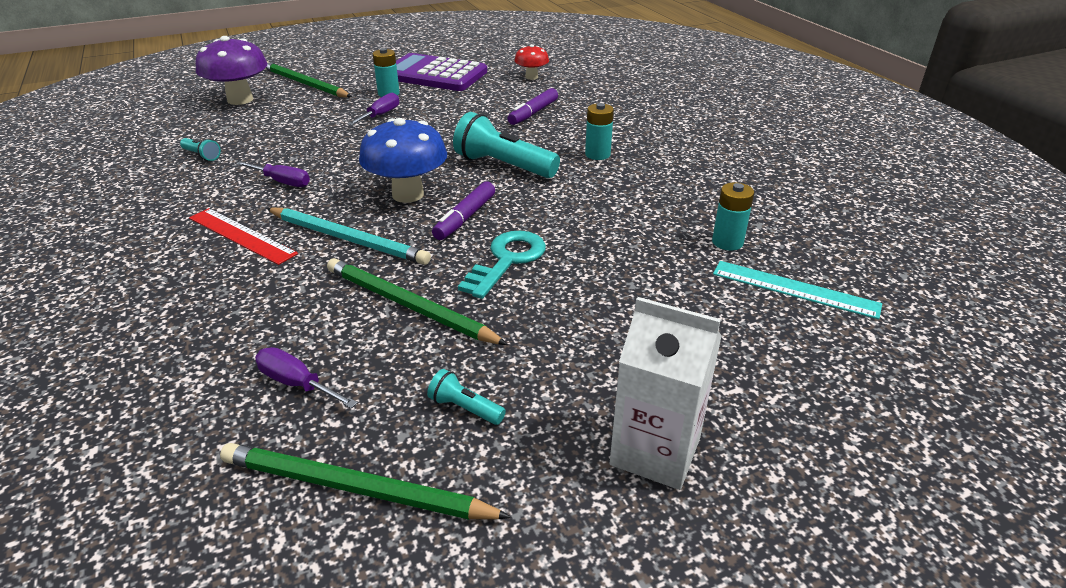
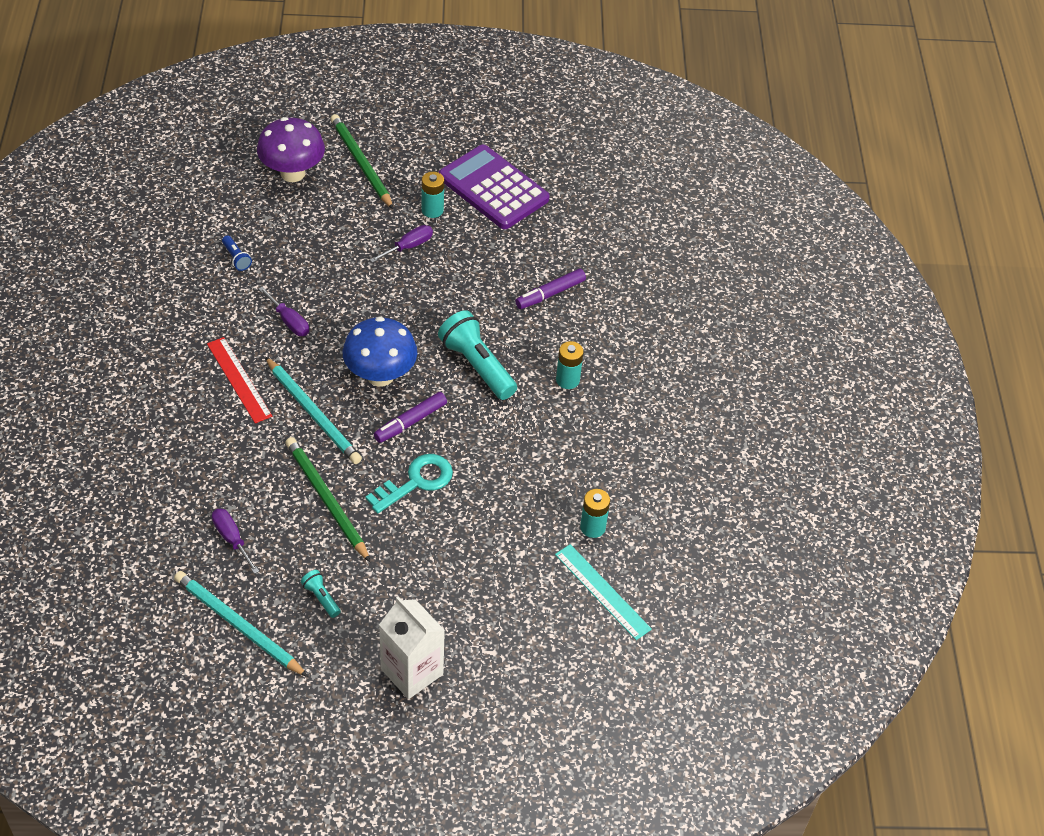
camera: 20 degrees right, 15 degrees up
(202, 155) = (236, 258): turquoise flashlight -> blue flashlight
(355, 488) = (238, 625): green pencil -> turquoise pencil
(531, 77) = (587, 227): red mushroom -> none

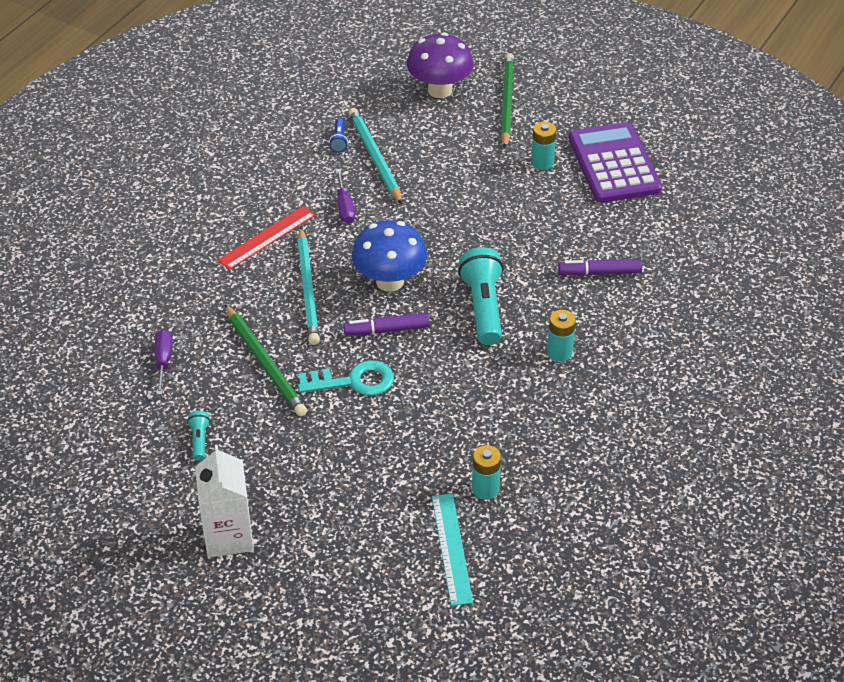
camera: 35 degrees right, 5 degrees down
(238, 625) = (115, 431): turquoise pencil -> turquoise pencil (375, 158)
(239, 379) = (267, 237): red ruler -> red ruler turned 45 degrees clockwise
(326, 500) = (265, 363): green pencil -> green pencil turned 150 degrees clockwise
(408, 246) = (497, 185): purple screwdriver -> none

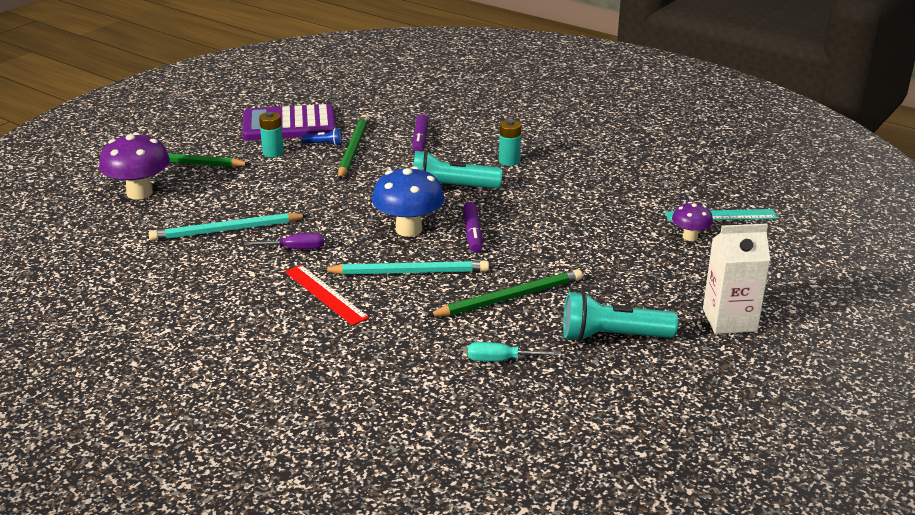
camera: 85 degrees left, 15 degrees down
(163, 361) = (500, 360): purple screwdriver -> turquoise screwdriver
(199, 440) = (612, 336): turquoise flashlight -> turquoise flashlight, size x2.15
(339, 141) = (189, 249): blue flashlight -> blue flashlight (324, 144)
(354, 381) = (536, 251): turquoise key -> none
(397, 514) = (690, 237): none -> purple mushroom
(485, 489) = (657, 199): turquoise battery -> none
(563, 221) = (353, 149): none -> green pencil

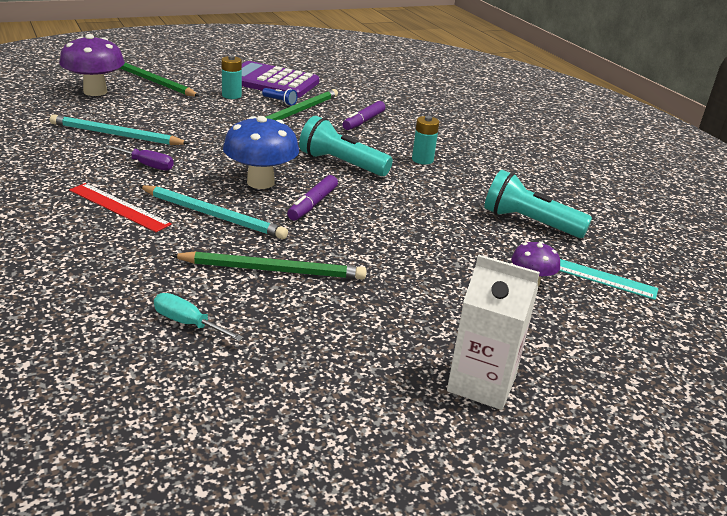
camera: 25 degrees right, 0 degrees up
(325, 294) = (119, 207): red ruler -> red ruler turned 45 degrees counterclockwise
(612, 336) = (329, 347): turquoise flashlight -> turquoise flashlight (529, 222)

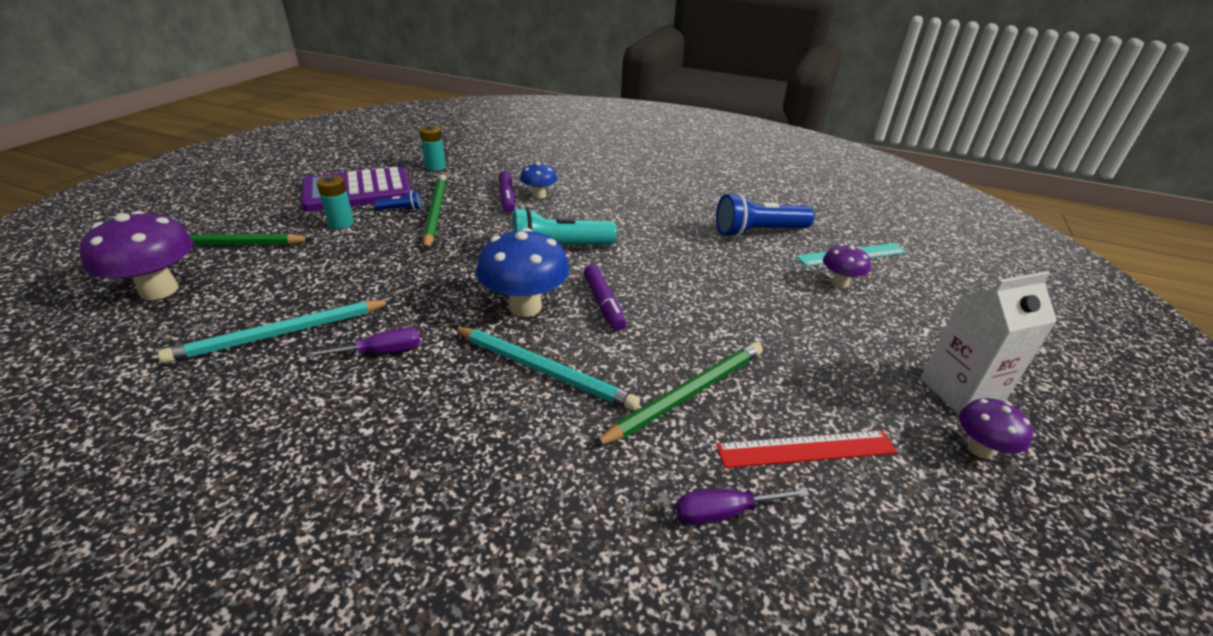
camera: 40 degrees left, 5 degrees up
(119, 207) = (435, 424): red ruler -> red ruler (806, 449)
(187, 323) = (724, 512): turquoise screwdriver -> purple screwdriver
(213, 215) = (543, 370): turquoise pencil -> turquoise pencil turned 45 degrees clockwise
(390, 129) = (539, 195): none -> blue mushroom
(419, 411) = (980, 449): none -> purple mushroom
(422, 160) = (609, 213): turquoise battery -> turquoise battery (435, 167)
(529, 222) = (758, 232): turquoise flashlight -> blue flashlight

